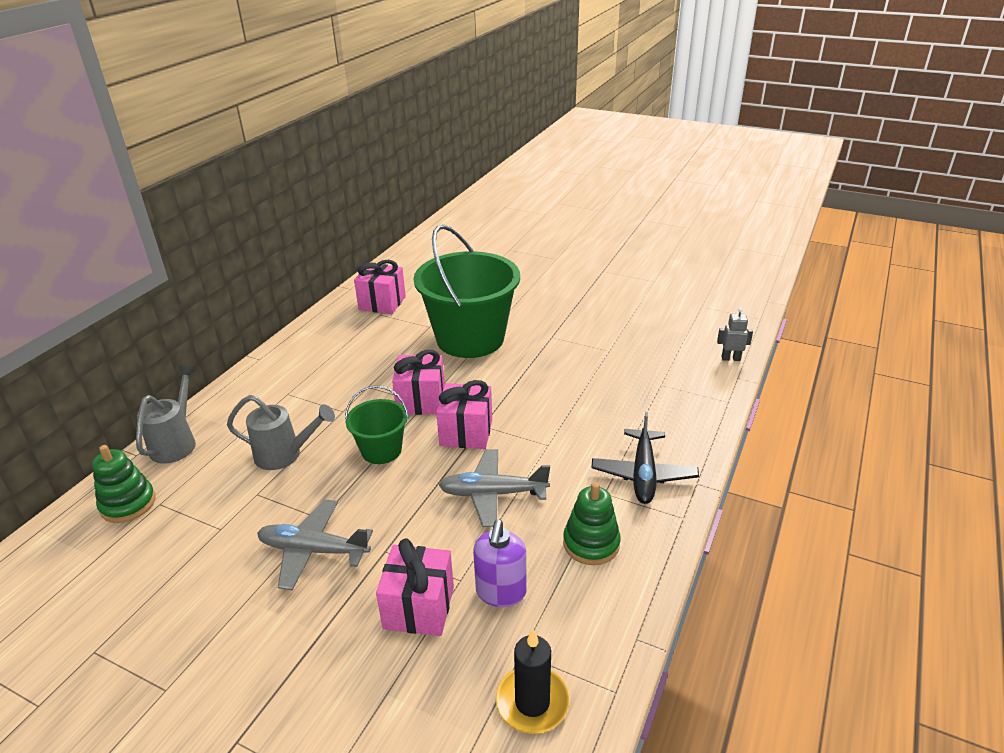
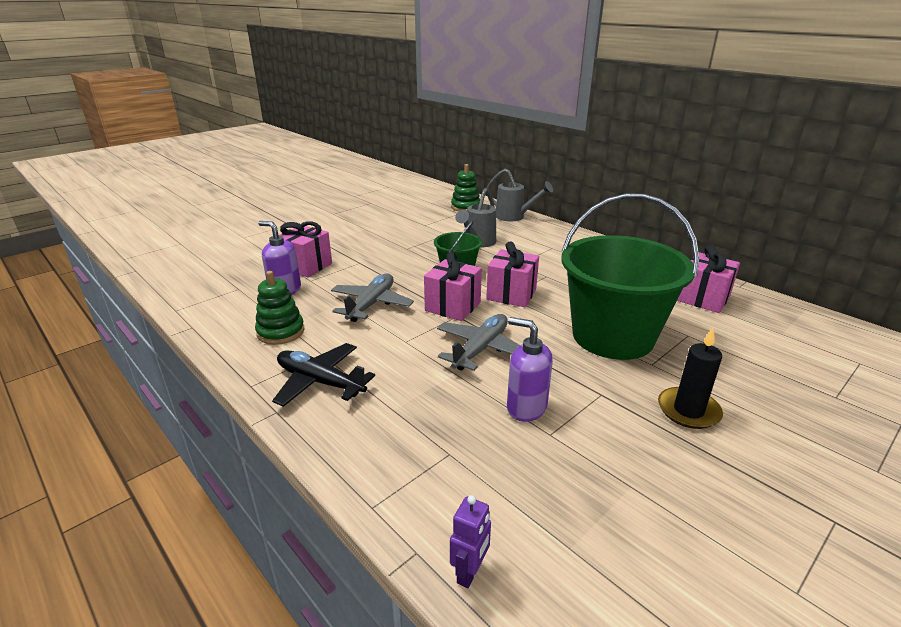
camera: 110 degrees right, 5 degrees down
(313, 550) = (382, 244): grey plane -> grey plane (481, 349)
(532, 702) = (208, 285): black candle -> black candle (688, 410)
(590, 363) = (526, 407): none -> purple soap dispenser
(730, 358) = (470, 572): grey robot -> purple robot

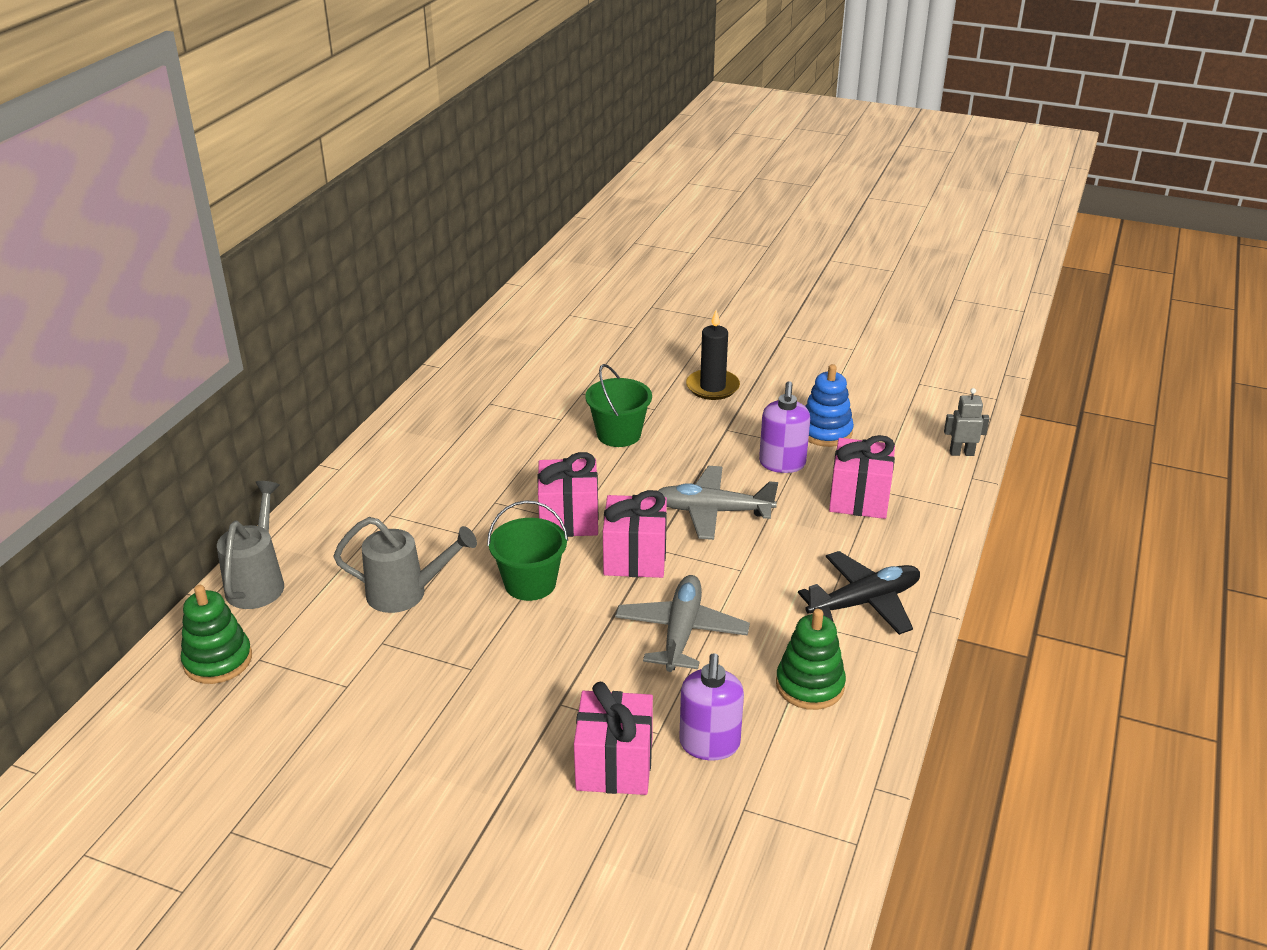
camera: 115 degrees left, 5 degrees up
(320, 382) = (864, 602): black plane -> black plane turned 120 degrees counterclockwise
(371, 304) = (681, 632): grey plane -> grey plane turned 105 degrees clockwise
(470, 572) = (961, 453): purple robot -> grey robot
(571, 461) = (825, 432): none -> blue stacking toy
(612, 336) = (619, 434): green bucket -> green bucket, size x0.49
(703, 298) = (489, 387): pink gift -> pink gift (859, 499)

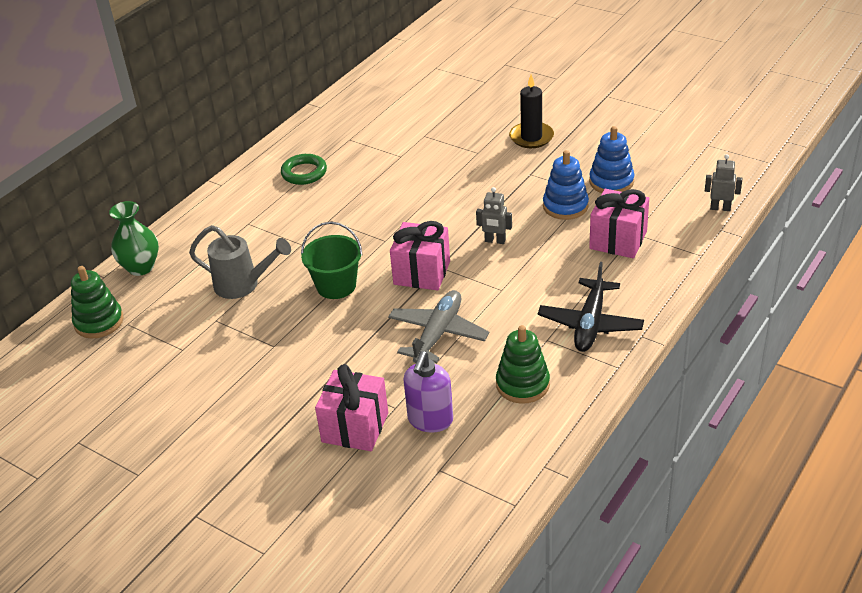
camera: 15 degrees right, 5 degrees up
(258, 582) = (141, 267): grey watering can -> green vase
(444, 447) = (304, 173): none -> green ring
(569, 519) = (381, 238): pink gift -> none
(619, 434) = (442, 172): green bucket -> none
(712, 511) = (495, 241): grey plane -> grey robot
(782, 464) = (565, 206): purple soap dispenser -> blue stacking toy
(864, 602) = (590, 324): black plane -> black plane turned 120 degrees clockwise

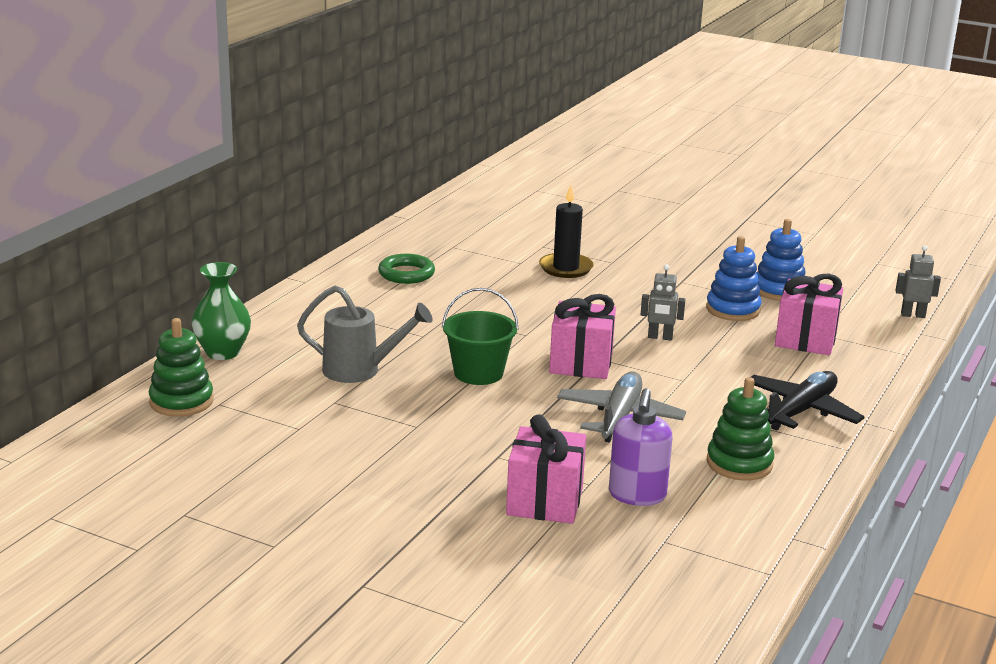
camera: 10 degrees left, 15 degrees down
(531, 137) = (671, 251): black candle -> black candle (566, 268)
(590, 324) = (800, 411): black plane -> black plane turned 150 degrees counterclockwise

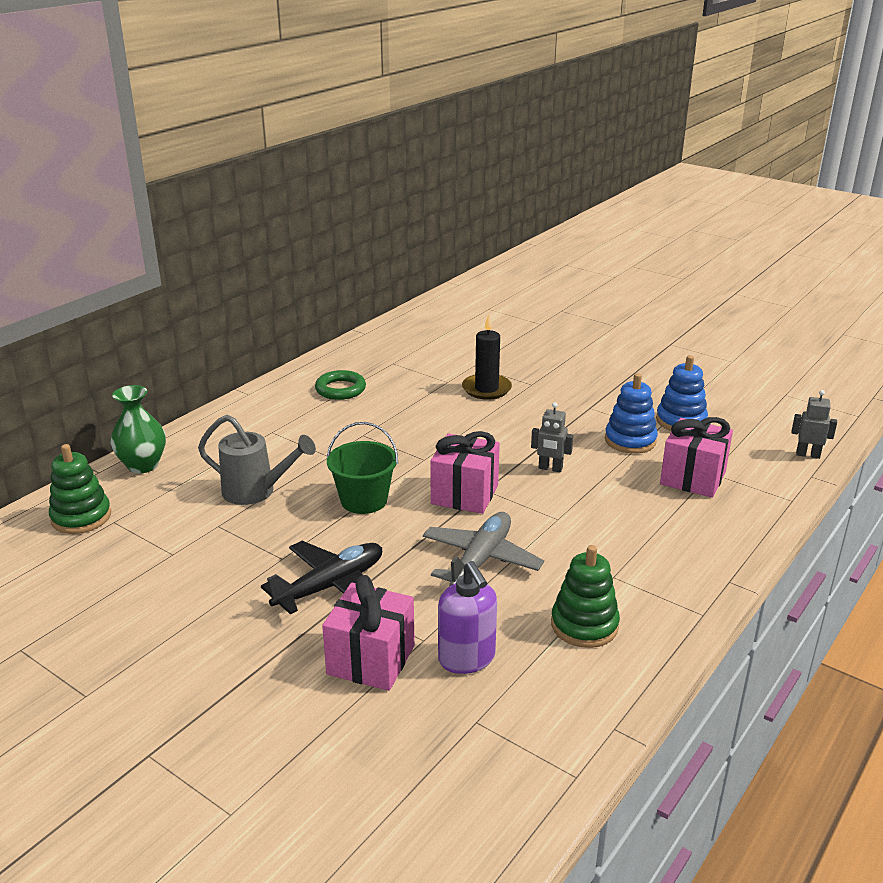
camera: 10 degrees right, 5 degrees up
(637, 495) = (467, 659): purple soap dispenser -> purple soap dispenser turned 45 degrees counterclockwise
(800, 411) = (665, 563): black plane -> black plane (331, 586)

